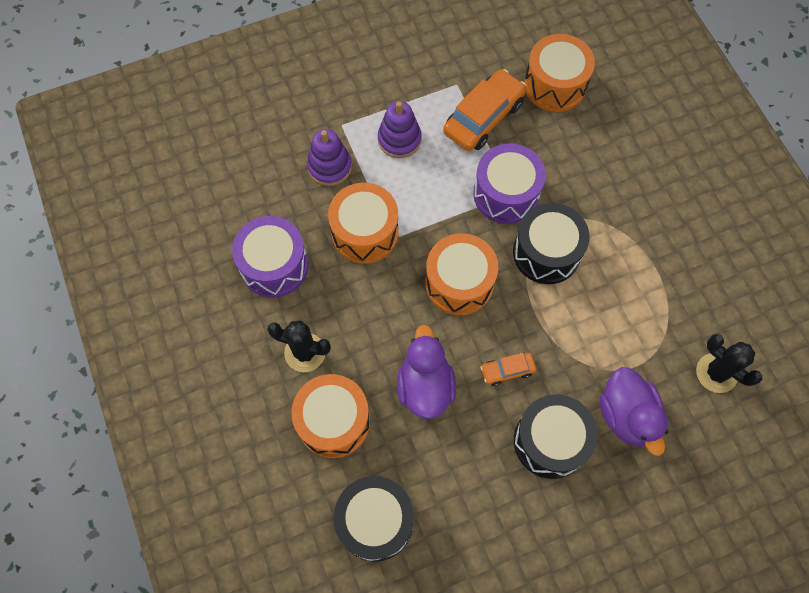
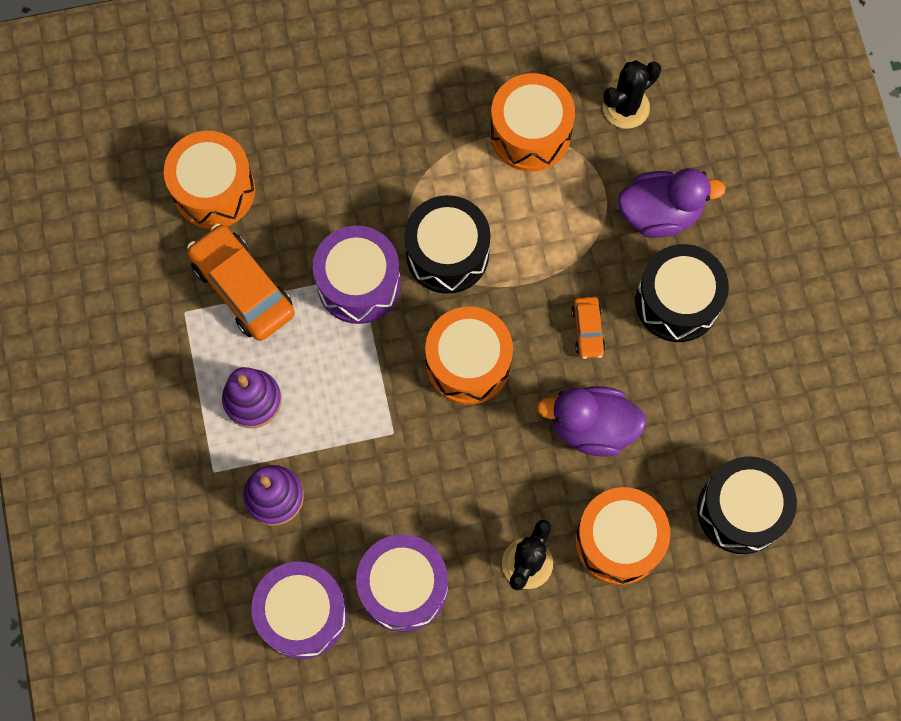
camera: 80 degrees left, 5 degrees up
(246, 201) = (302, 613): none -> purple drum
(365, 232) = (379, 466): orange drum -> orange drum (530, 133)

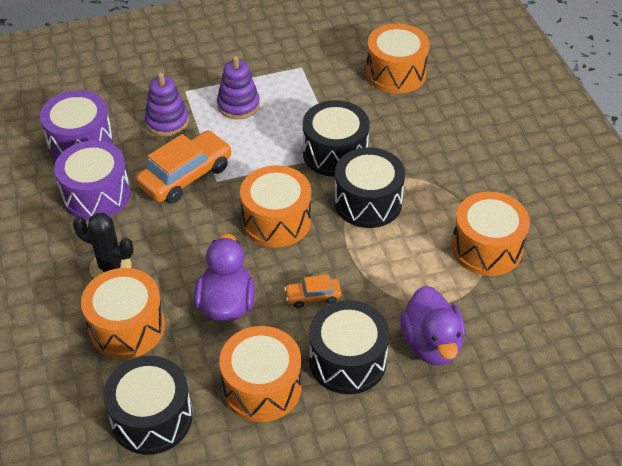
camera: 85 degrees right, 25 degrees down
(243, 288) = (323, 93): orange car -> orange car (185, 176)
(359, 283) = (335, 153): purple drum -> black drum
(626, 107) = (530, 314): black cactus -> none
(706, 393) = (262, 387): none -> orange drum

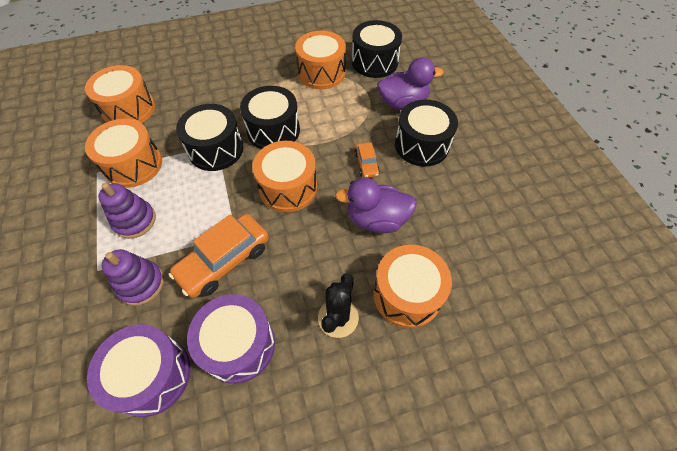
camera: 90 degrees left, 10 degrees up
(152, 418) = (493, 265): black drum -> black drum (374, 62)
(185, 176) = (224, 260): orange car -> orange car turned 90 degrees counterclockwise
(262, 387) = (452, 193): orange drum -> orange drum (133, 165)

